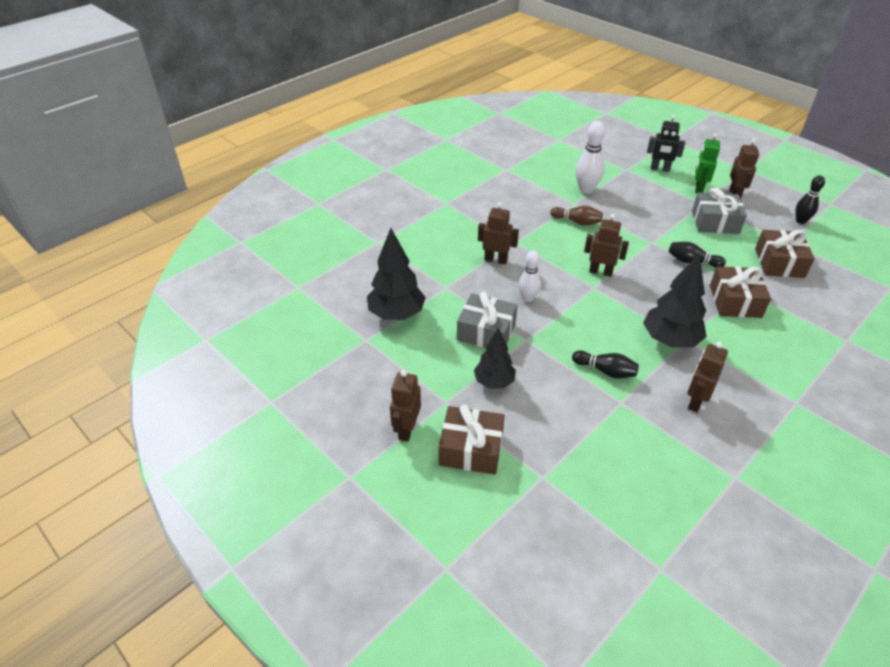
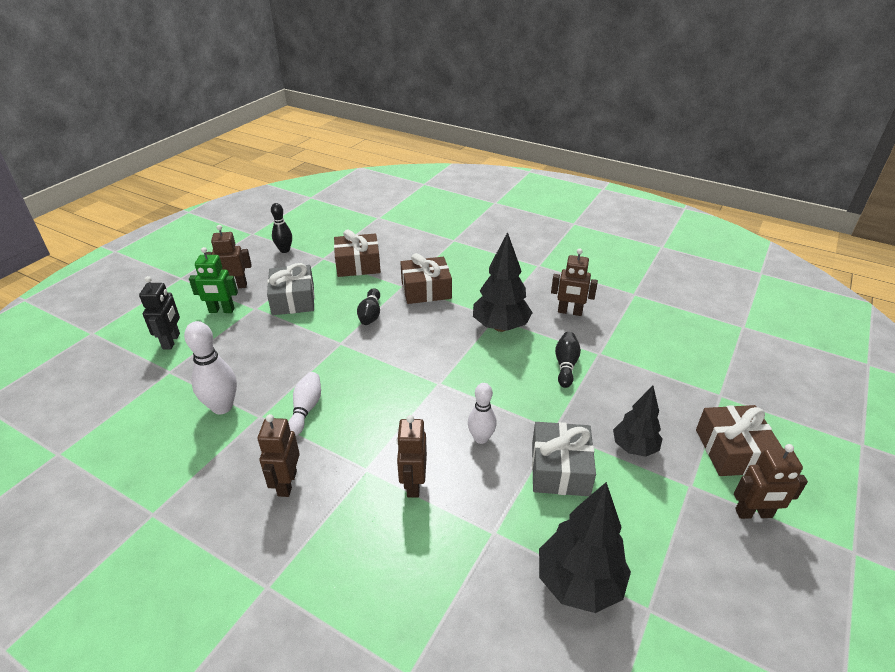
camera: 105 degrees left, 5 degrees down
(577, 222) = (306, 409): brown bowling pin -> white bowling pin
(600, 272) = (408, 379): brown robot -> brown robot (287, 483)

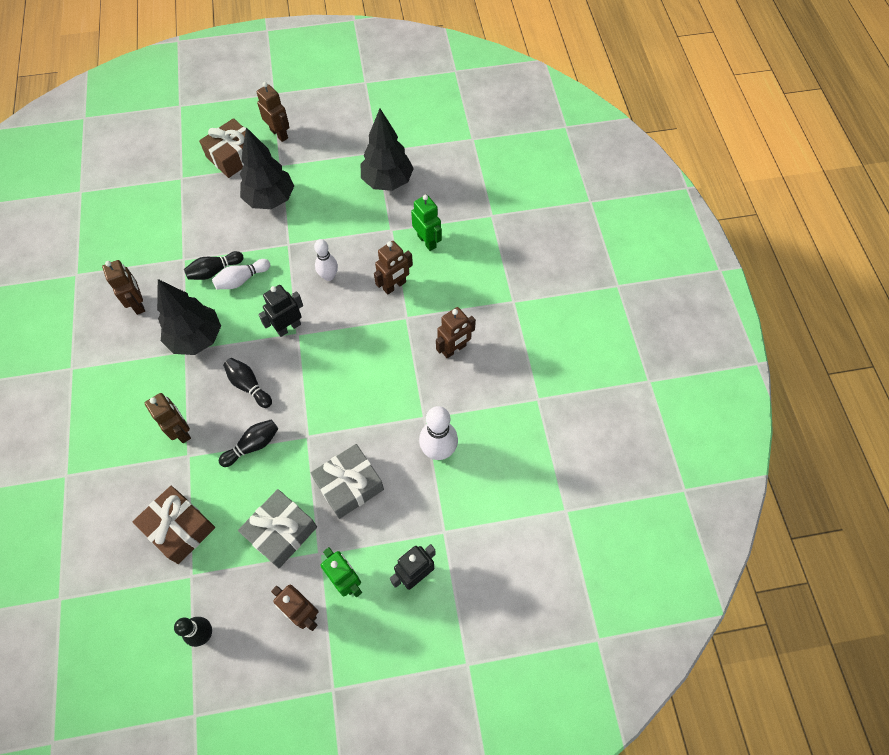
camera: 130 degrees left, 25 degrees up
(306, 409) = (392, 394): white bowling pin -> white bowling pin (242, 279)
(422, 334) = (249, 386): none -> black bowling pin
(426, 290) = (181, 431): brown gift -> brown robot
(441, 558) = (427, 241): none -> green robot
(452, 381) = (288, 327): none -> black robot
(560, 469) = (319, 225): grey gift -> grey gift (349, 485)
(634, 447) = (270, 199): black tree -> black tree, size x1.54

